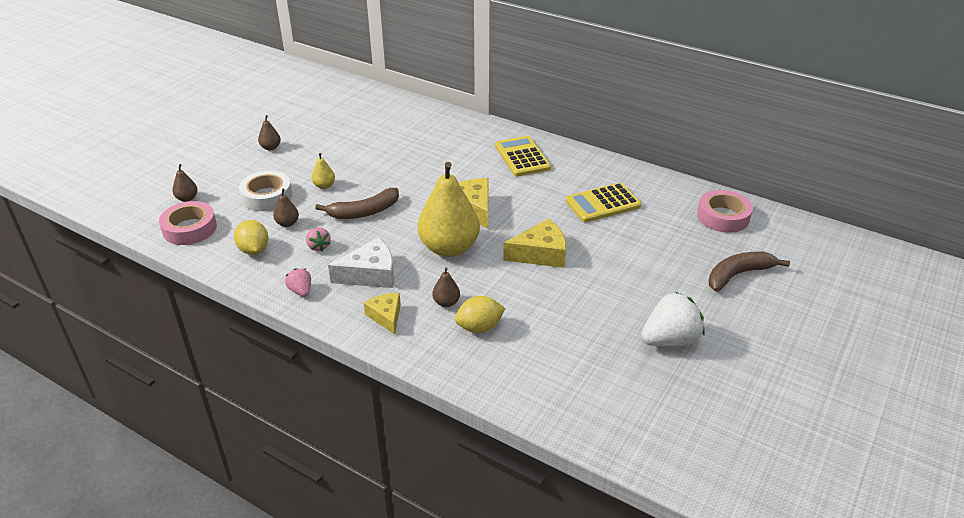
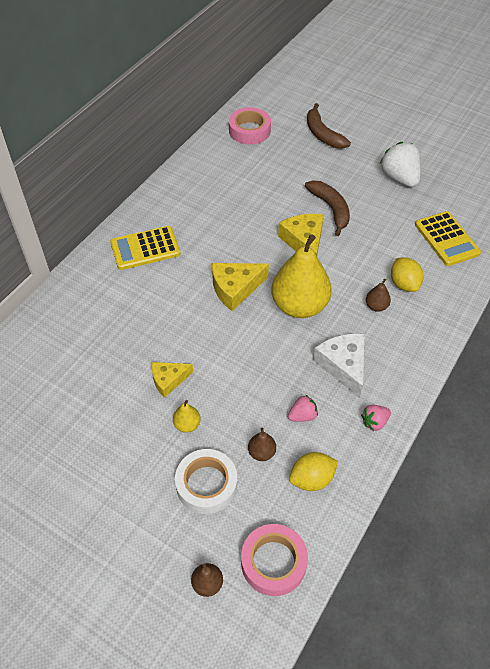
camera: 90 degrees left, 15 degrees up
(270, 147) = (91, 500): brown pear -> none
(364, 212) = (240, 379): brown banana -> brown banana (331, 209)
(386, 316) = (400, 349): yellow cheese -> yellow cheese (168, 380)
(602, 203) = (229, 197): yellow calculator -> yellow calculator (446, 239)

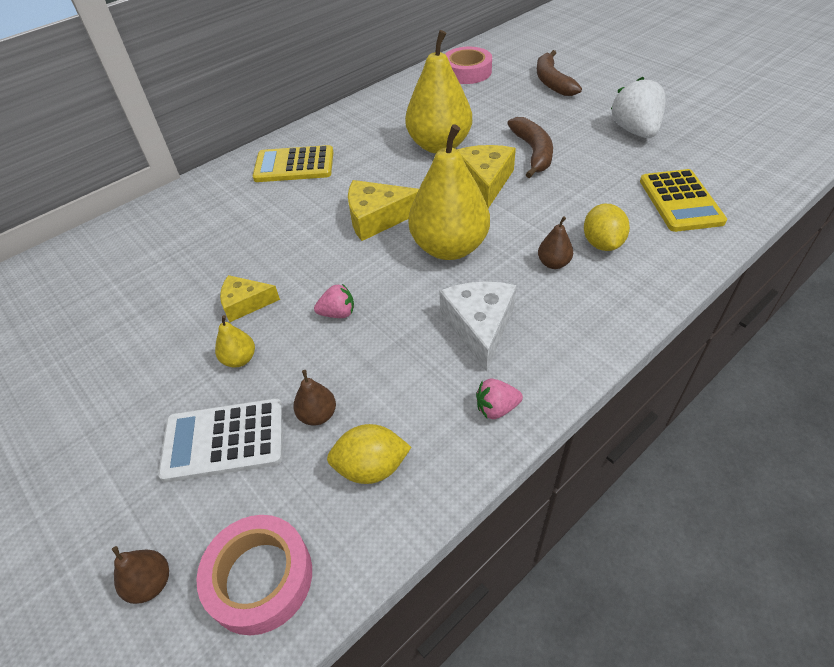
camera: 20 degrees right, 5 degrees down
(206, 484) = (224, 440): white tape -> white calculator
(256, 212) = (439, 145): none -> yellow pear
(302, 415) = (396, 378): pink strawberry -> pink strawberry (338, 313)

